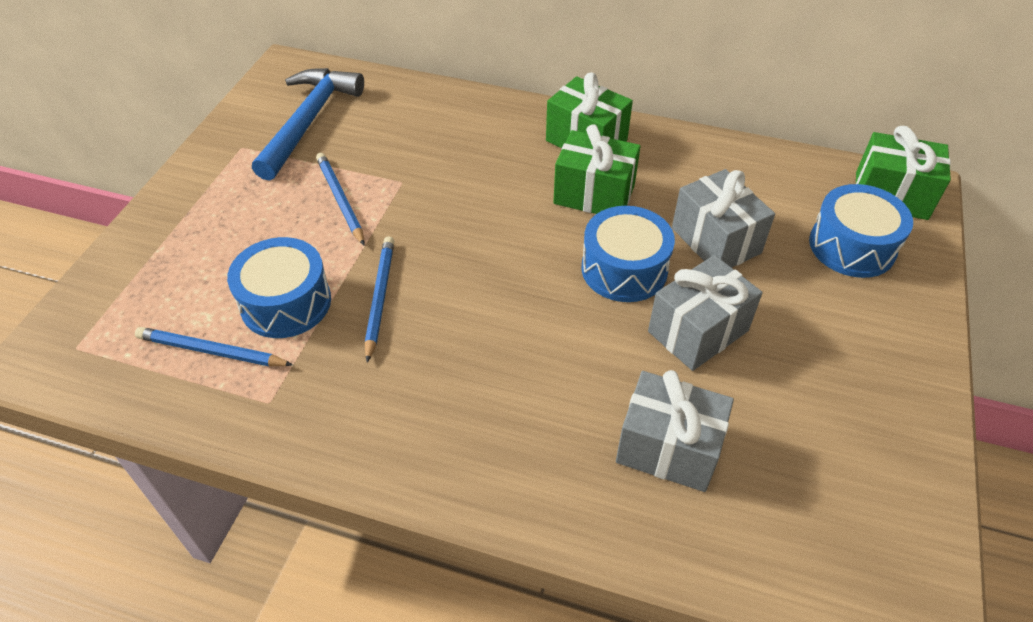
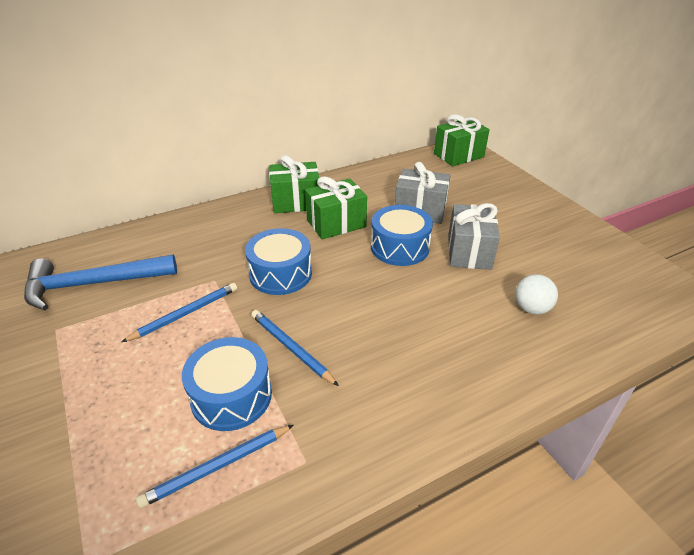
camera: 45 degrees left, 10 degrees down
(308, 121) = (93, 284): blue hammer -> blue hammer turned 75 degrees counterclockwise
(340, 200) = (185, 314): blue pencil -> blue pencil turned 120 degrees clockwise
(668, 448) = (531, 309): grey gift -> white ball
(852, 246) = (473, 181): blue drum -> blue drum (280, 274)

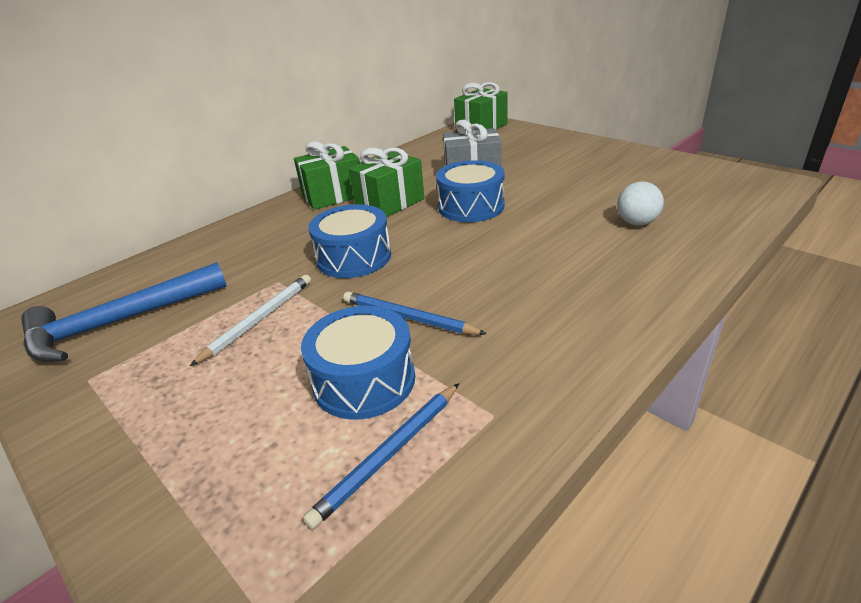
camera: 15 degrees left, 5 degrees down
(185, 314) = (259, 320): blue pencil -> white pencil
(469, 252) = (544, 195): grey gift -> none

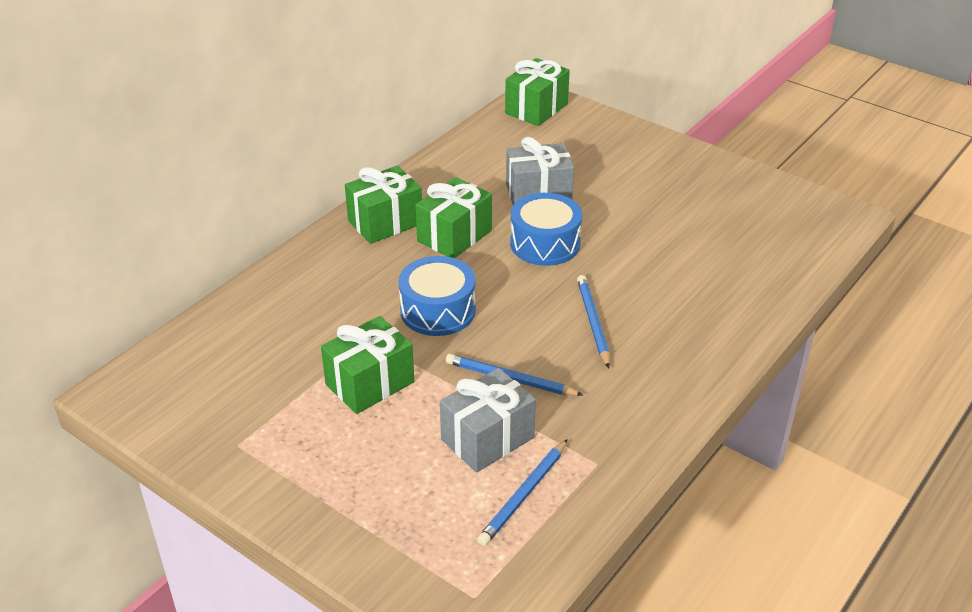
camera: 10 degrees left, 5 degrees up
(119, 322) = (230, 388): blue hammer -> none
(259, 320) = (370, 383): white pencil -> green gift
(364, 380) = (487, 438): blue drum -> grey gift
(508, 266) = (593, 322): none -> blue pencil
(636, 223) = (712, 269): white ball -> none

